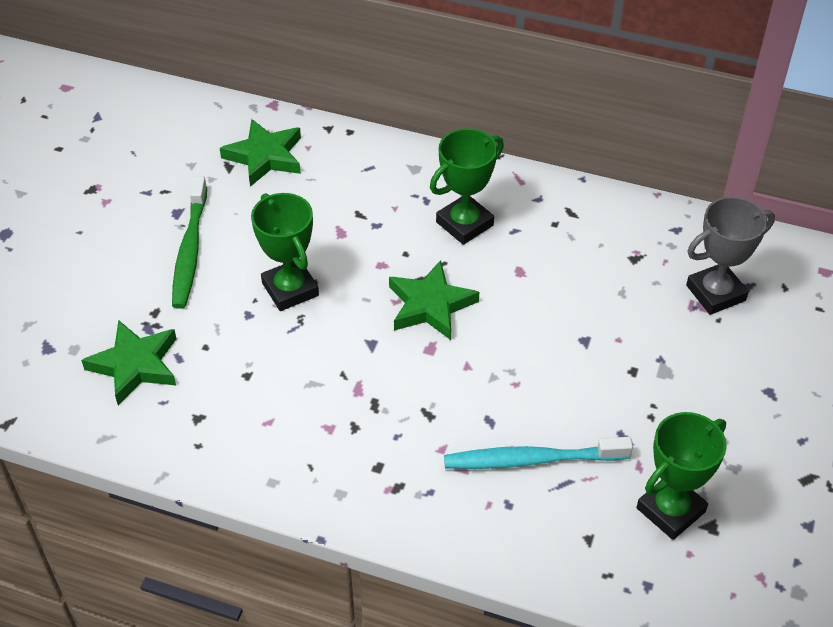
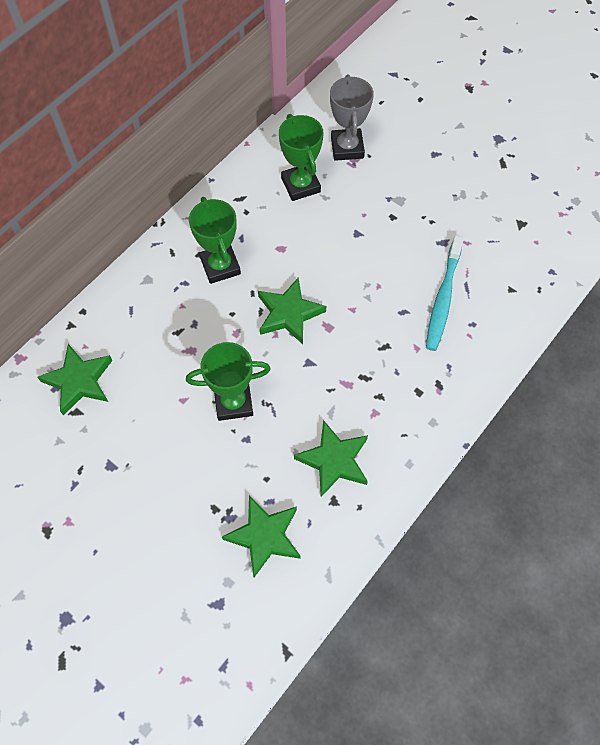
camera: 70 degrees left, 15 degrees up
(190, 250) = (159, 465): green toothbrush -> none
(250, 404) = (334, 460): none -> green star
(670, 510) = (504, 239): green trophy -> green trophy (301, 185)

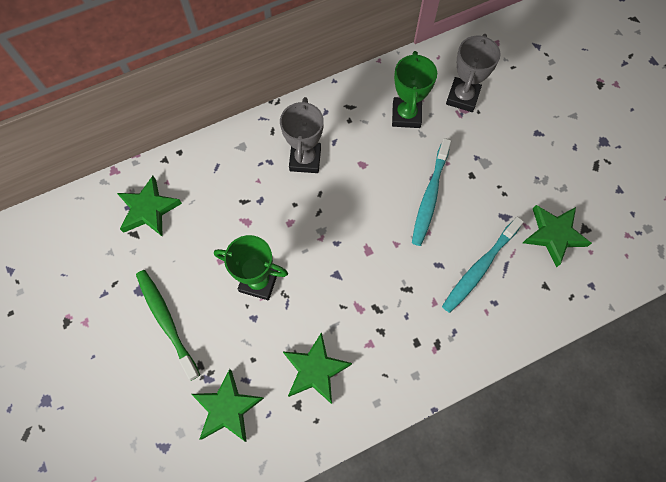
camera: 25 degrees right, 5 degrees up
(157, 482) = (166, 321): none -> green toothbrush
(220, 266) = (305, 159): green trophy -> grey trophy
(289, 313) = (341, 224): green star -> green star (553, 235)
(362, 252) = (430, 196): none -> turquoise toothbrush

